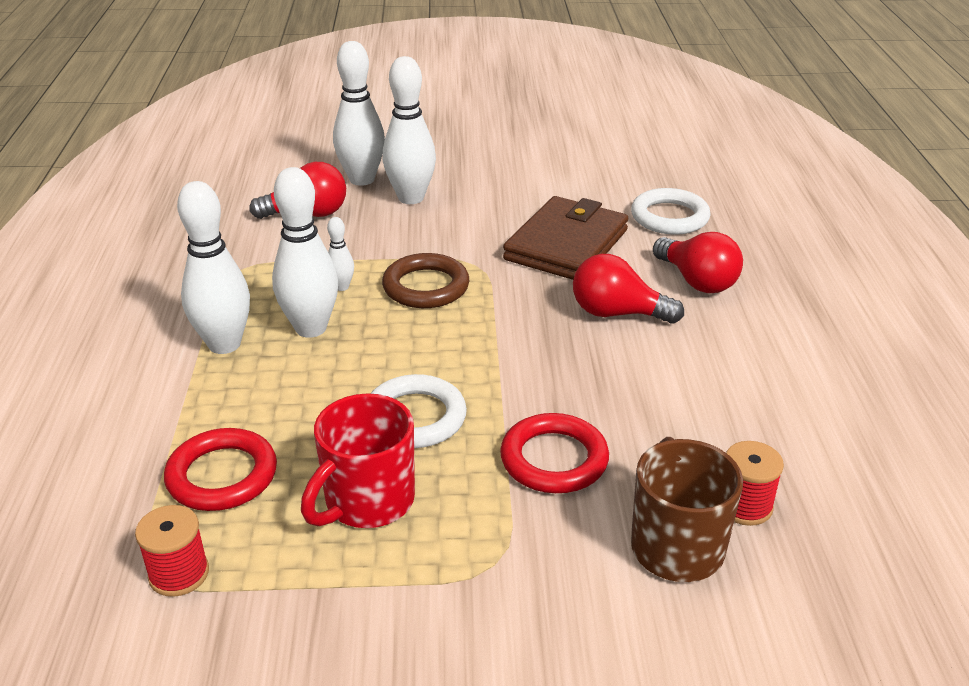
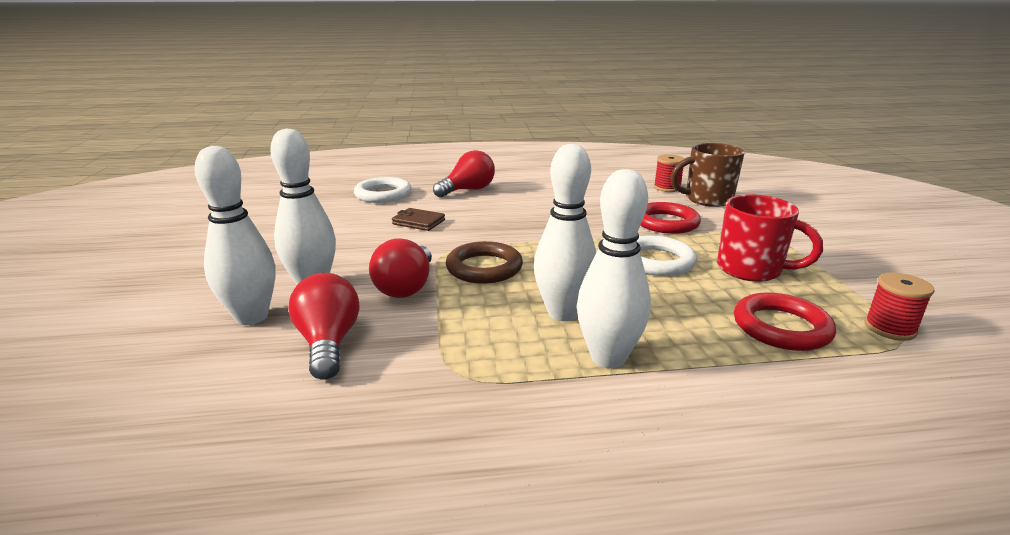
camera: 95 degrees left, 10 degrees down
(341, 287) = (489, 305): white bowling pin -> none
(566, 245) = (418, 222): brown wallet -> brown wallet, size x0.48
(617, 313) = (509, 208): red light bulb -> red light bulb (406, 287)

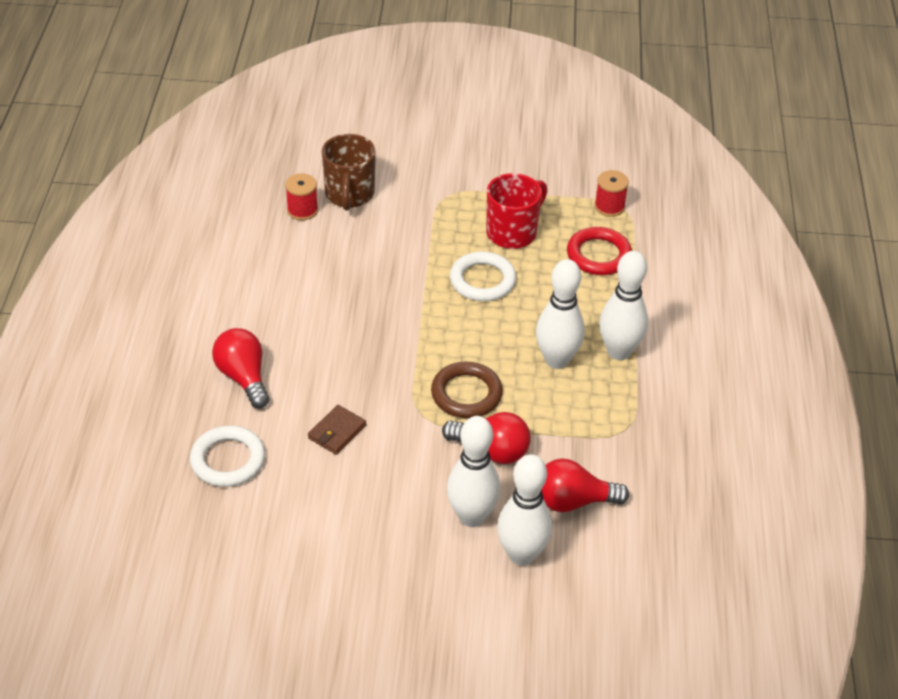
camera: 80 degrees left, 20 degrees up
(666, 223) = (401, 246): red ring -> none

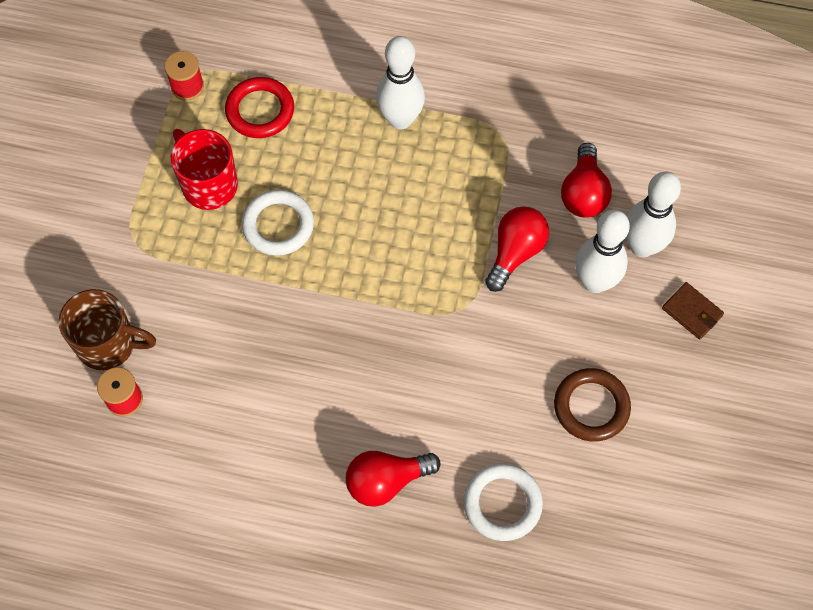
camera: 80 degrees left, 20 degrees up
(337, 432) = (475, 392): brown wallet -> brown wallet (692, 312)
(466, 394) = (439, 264): brown ring -> brown ring (591, 406)
(556, 360) = (404, 175): white bowling pin -> none

